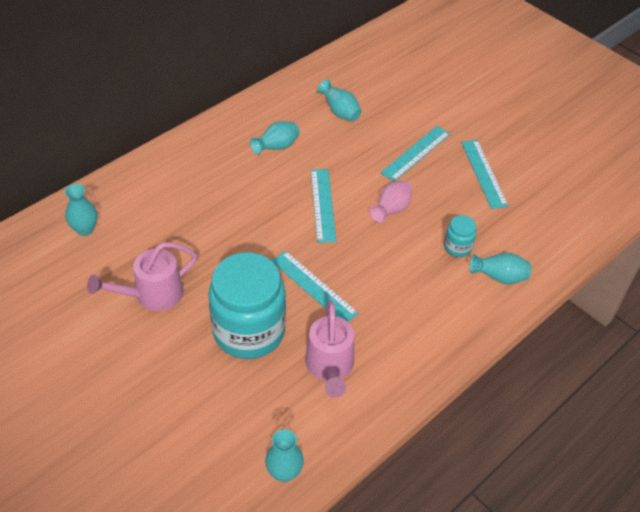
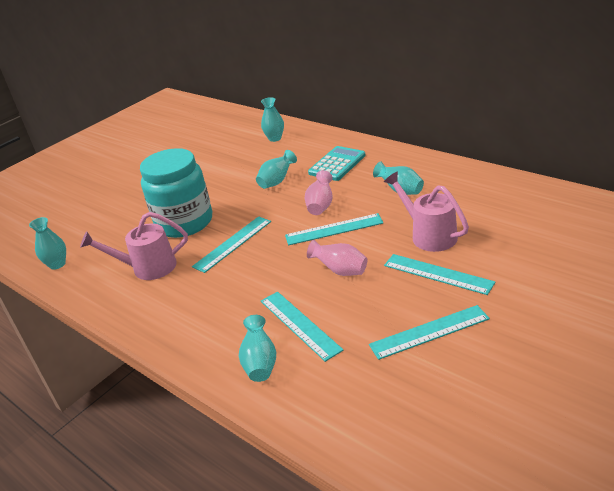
camera: 90 degrees right, 15 degrees down
(152, 295) = (217, 176): pink watering can -> pink watering can (428, 235)
(193, 183) = (337, 164): none -> turquoise calculator
(274, 208) = (321, 206): none -> pink vase
(340, 112) = (475, 214): turquoise vase -> turquoise vase (277, 181)
(457, 247) = (299, 324): turquoise jar -> turquoise ruler

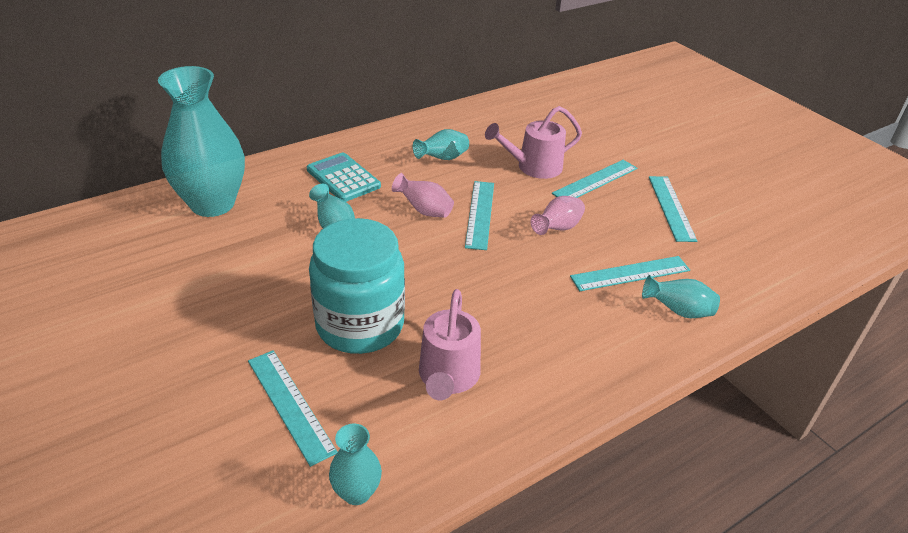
camera: 80 degrees left, 5 degrees up
(233, 243) = (449, 290): turquoise ruler -> turquoise ruler (290, 405)
(275, 138) = (212, 204): turquoise vase -> turquoise vase, size x2.23

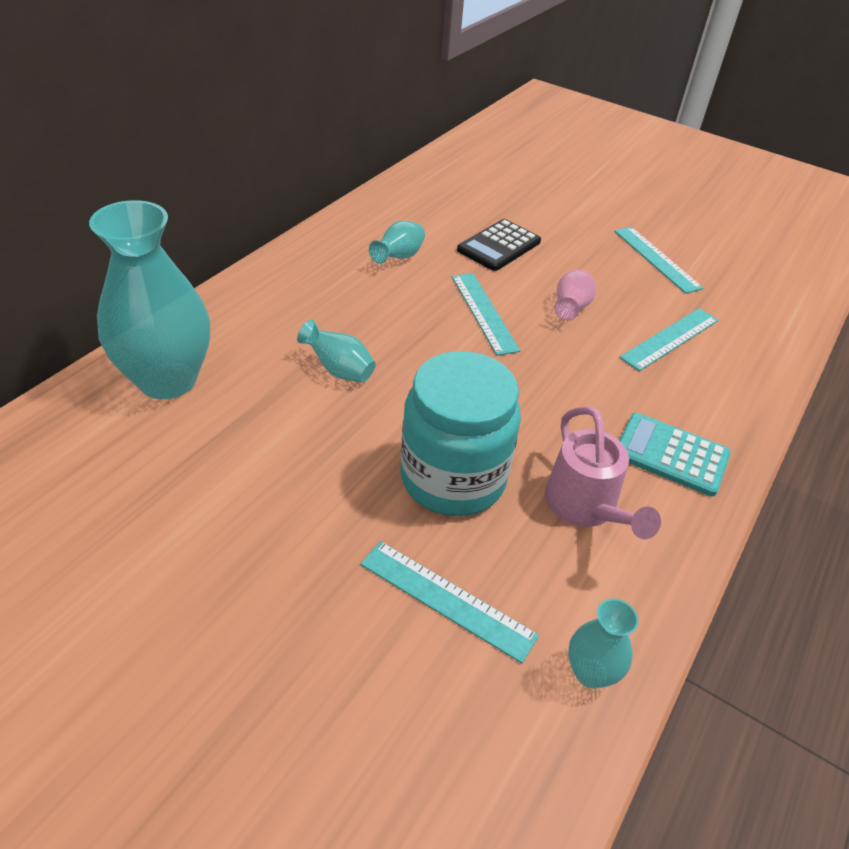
camera: 25 degrees left, 5 degrees up
(343, 178) = (305, 307): turquoise calculator -> turquoise calculator (671, 455)
(424, 210) = (423, 323): pink vase -> none
(533, 167) = (499, 246): pink watering can -> black calculator
(595, 181) = (569, 247): turquoise ruler -> none
(678, 311) = (737, 365): turquoise vase -> none

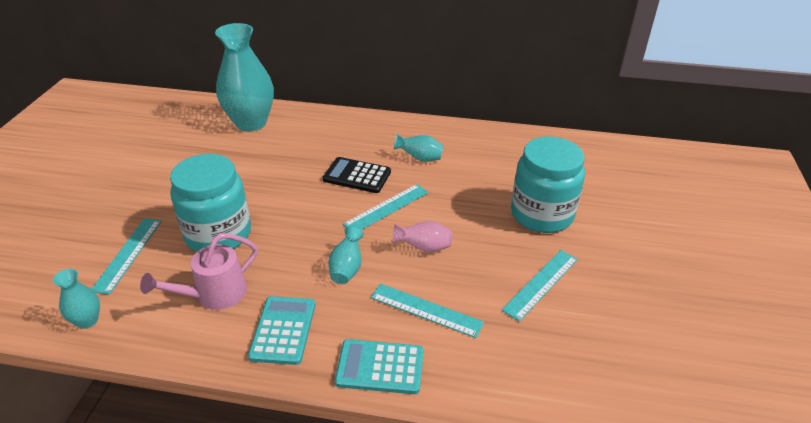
camera: 70 degrees right, 5 degrees down
(339, 370) = (290, 169): turquoise vase -> turquoise vase (347, 268)
(499, 246) = (475, 196): black calculator -> black calculator (357, 176)
(554, 220) = (541, 214): none -> turquoise jar
(744, 394) = (380, 367): none -> turquoise calculator

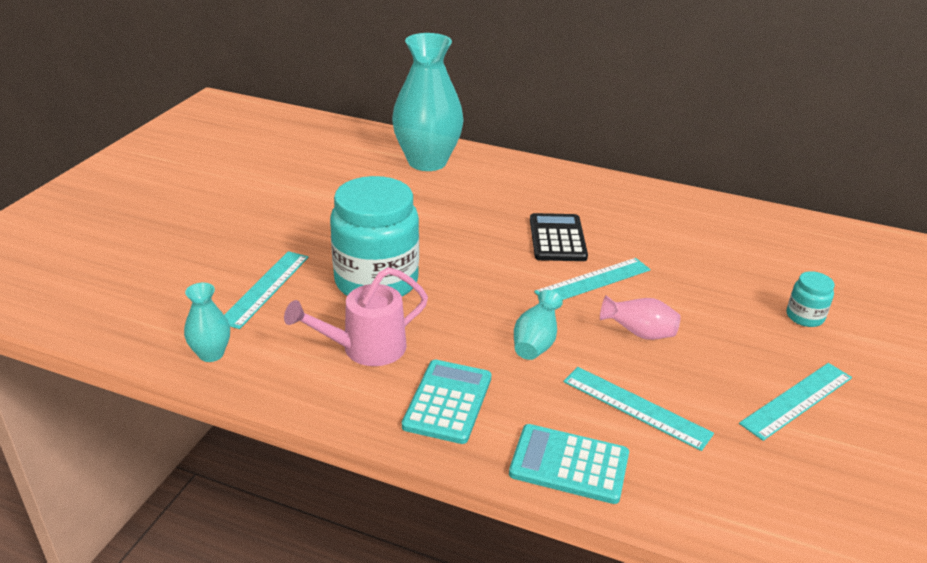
camera: 10 degrees right, 5 degrees down
(357, 176) = (557, 238): black calculator -> black calculator turned 60 degrees clockwise
(420, 158) = (642, 228): turquoise vase -> none
(541, 214) = (804, 317): turquoise jar -> turquoise jar, size x0.43

